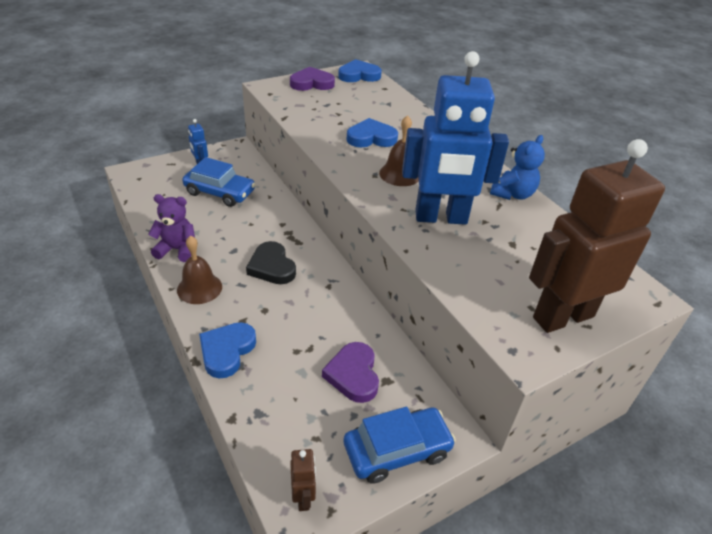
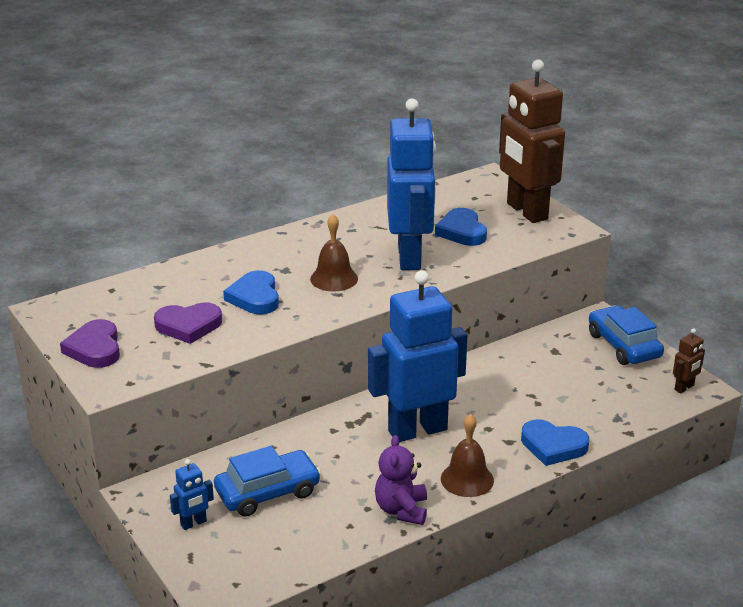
camera: 90 degrees left, 10 degrees down
(220, 192) = (267, 492): blue car -> blue car turned 45 degrees clockwise
(272, 267) = (417, 430): black heart -> blue robot
(303, 498) = (684, 388): brown robot -> brown robot turned 150 degrees clockwise
(353, 375) = (555, 368): purple heart -> purple heart (188, 326)
(359, 75) = (67, 310): blue heart -> blue heart (462, 231)
(512, 194) = (358, 218): blue teddy bear -> none

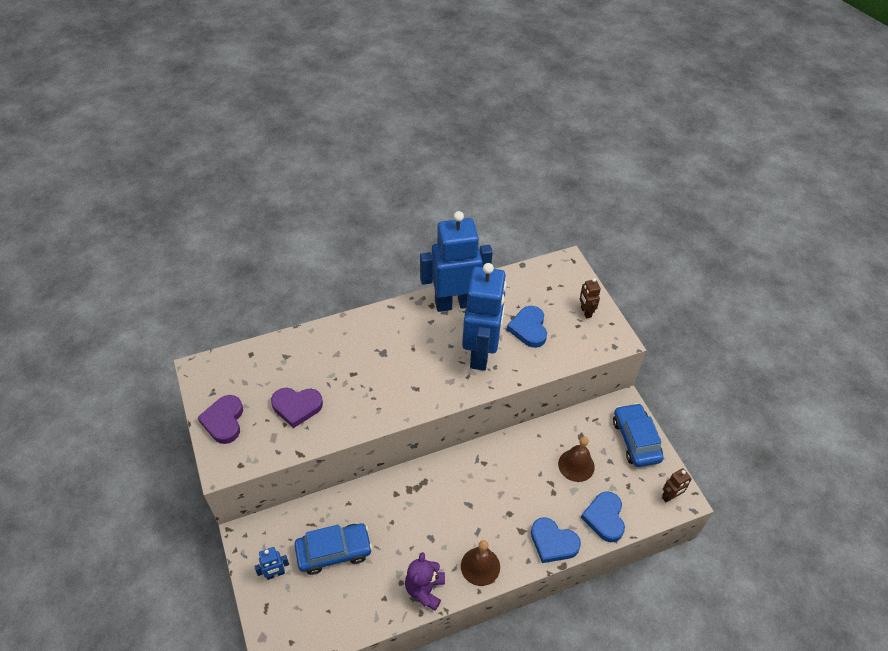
camera: 10 degrees right, 20 degrees up
(255, 297) = (353, 381): blue heart -> blue heart (604, 518)
(334, 278) = (417, 369): brown bell -> brown bell (576, 465)
(417, 430) = (456, 505): blue robot -> blue robot (454, 303)
(526, 211) = (585, 312): brown robot -> brown robot, size x0.40

